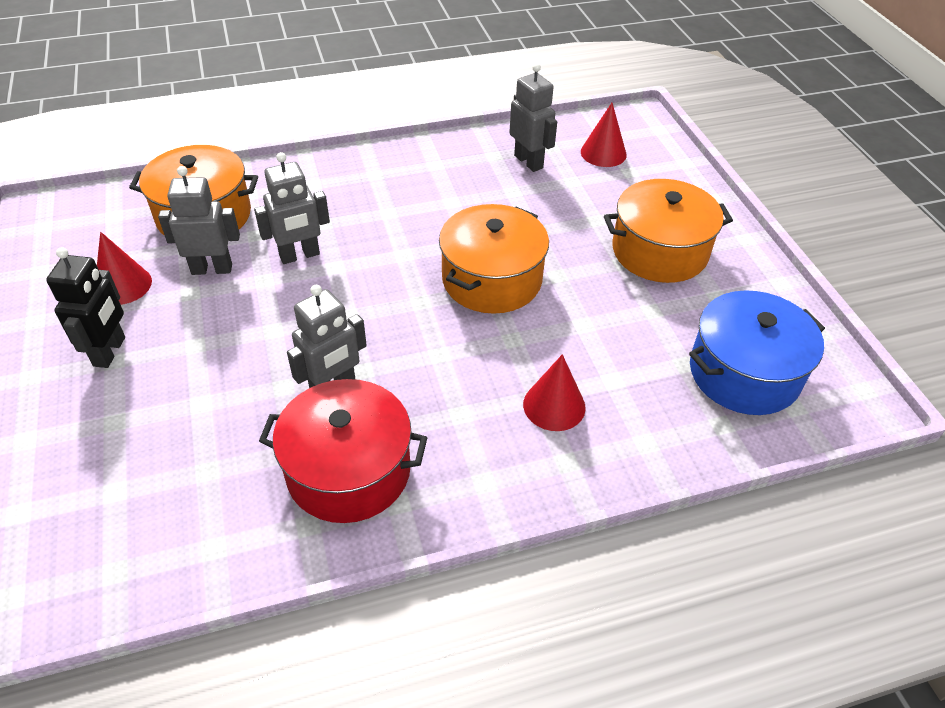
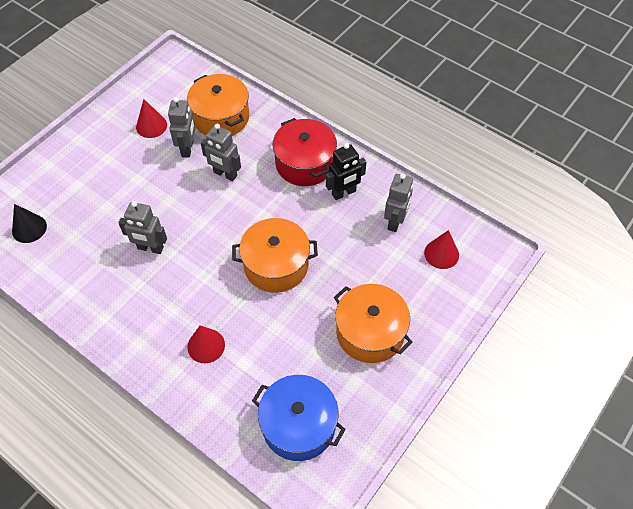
camera: 55 degrees right, 10 degrees up
(110, 351) = (110, 153): black robot -> black robot (344, 193)
(121, 525) = (29, 228): none -> black cone
(212, 269) = (188, 148): grey robot -> grey robot turned 45 degrees clockwise
(348, 470) = (107, 286): red pot -> red pot (305, 163)

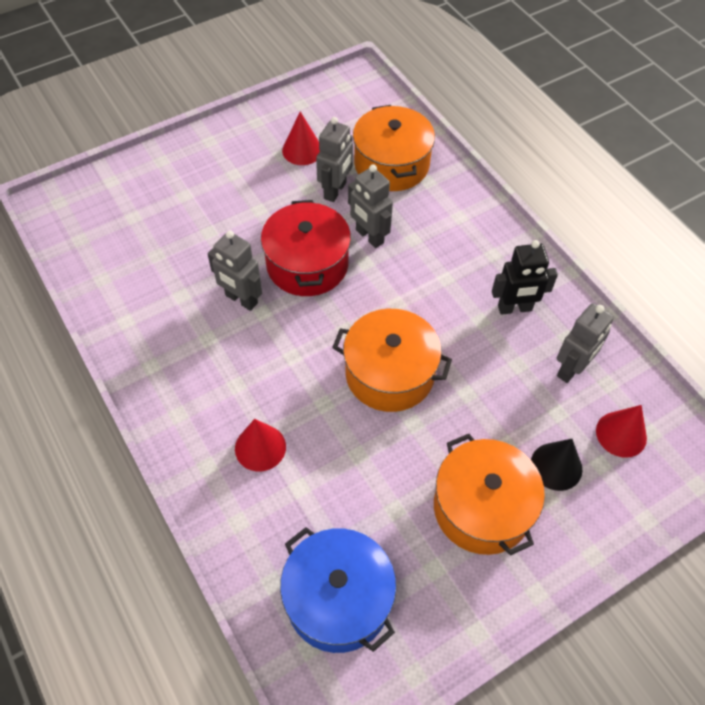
camera: 20 degrees right, 0 degrees up
(29, 228) = (110, 229): black cone -> black cone (556, 466)
(305, 163) = (477, 254): red pot -> red pot (307, 264)

